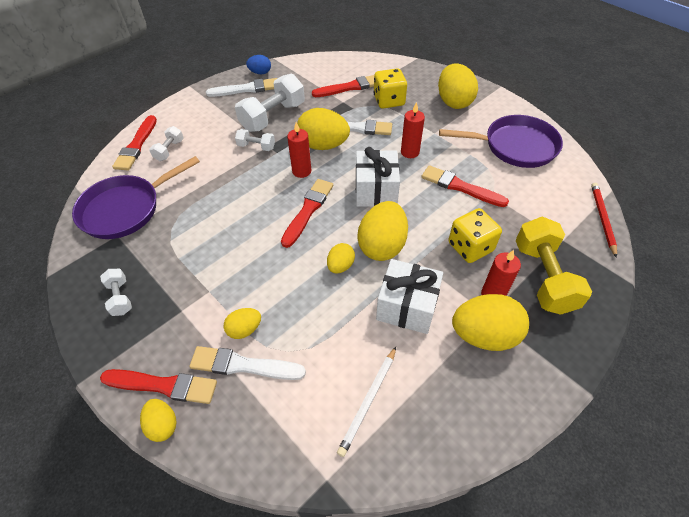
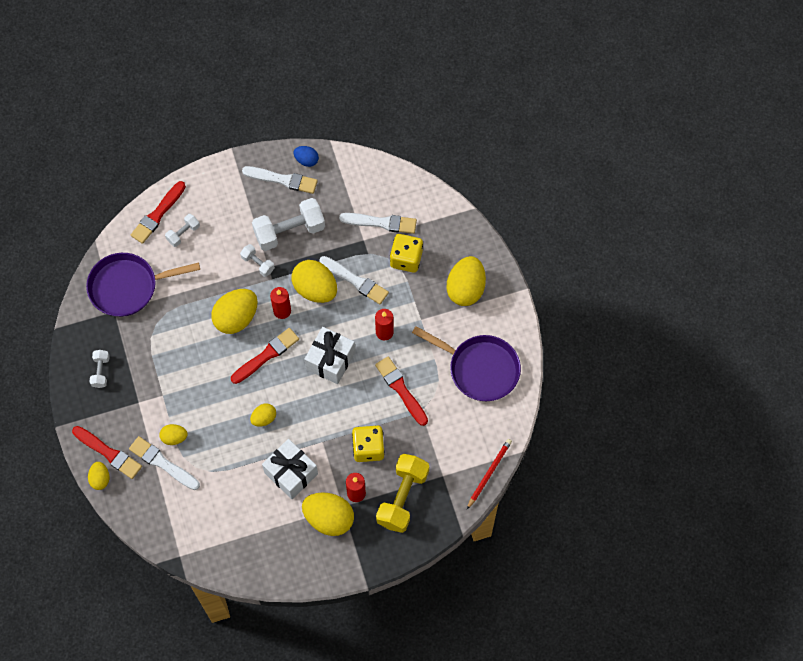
camera: 25 degrees right, 15 degrees up
(350, 87) = (381, 223): red brush -> white brush
(368, 401) = (228, 524): white pencil -> none
(382, 245) = (304, 415): yellow egg -> yellow egg (236, 318)

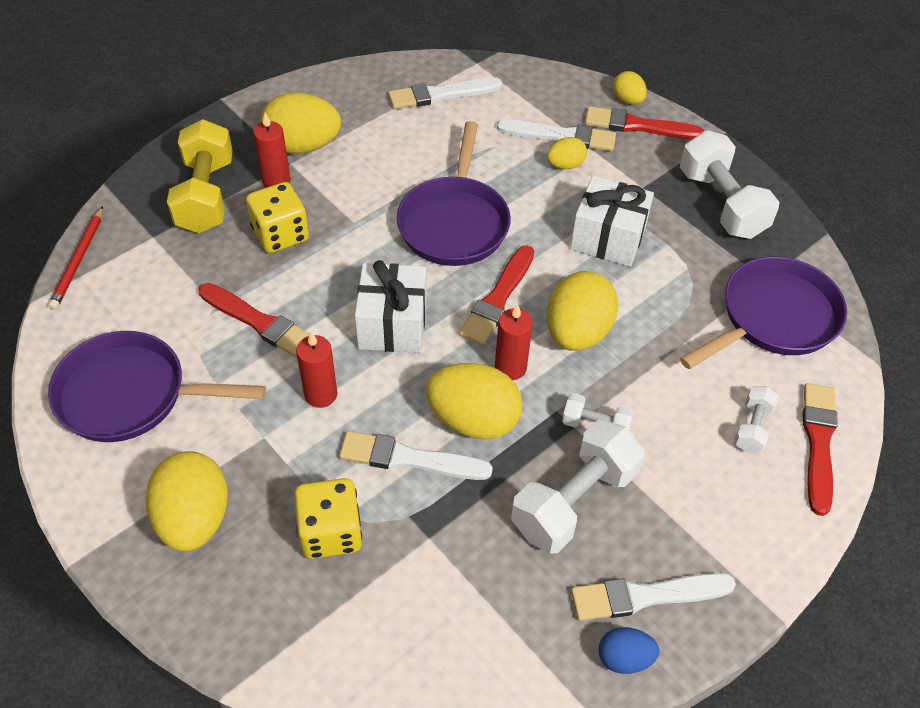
camera: 155 degrees right, 15 degrees down
(101, 371) = (721, 203): white dumbbell -> white dumbbell, size x1.98
(264, 418) = (454, 222): yellow egg -> purple pan
(291, 473) = (380, 175): white gift -> white gift (608, 238)
(381, 223) = (409, 585): white brush -> white brush (441, 95)

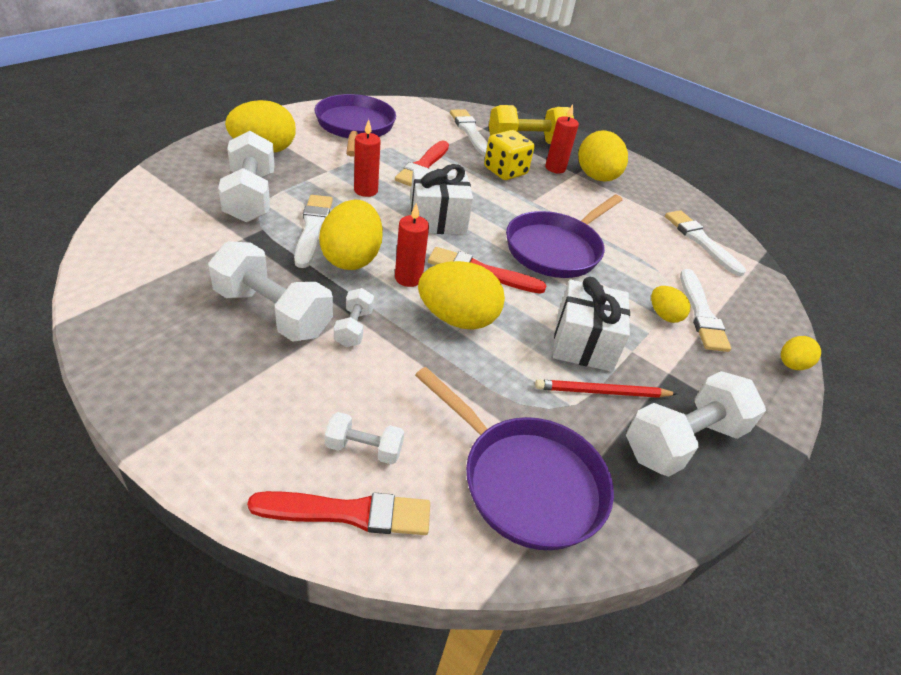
camera: 75 degrees right, 10 degrees down
(78, 260) = (453, 107): red pencil -> red pencil (602, 392)
(330, 532) = (250, 197): yellow dice -> white dumbbell
(454, 222) = (556, 249): purple pan -> purple pan turned 45 degrees counterclockwise
(624, 658) = (113, 338): blue egg -> none
(638, 126) = (757, 372): red brush -> none
(646, 596) = (171, 355): white brush -> white brush (470, 131)

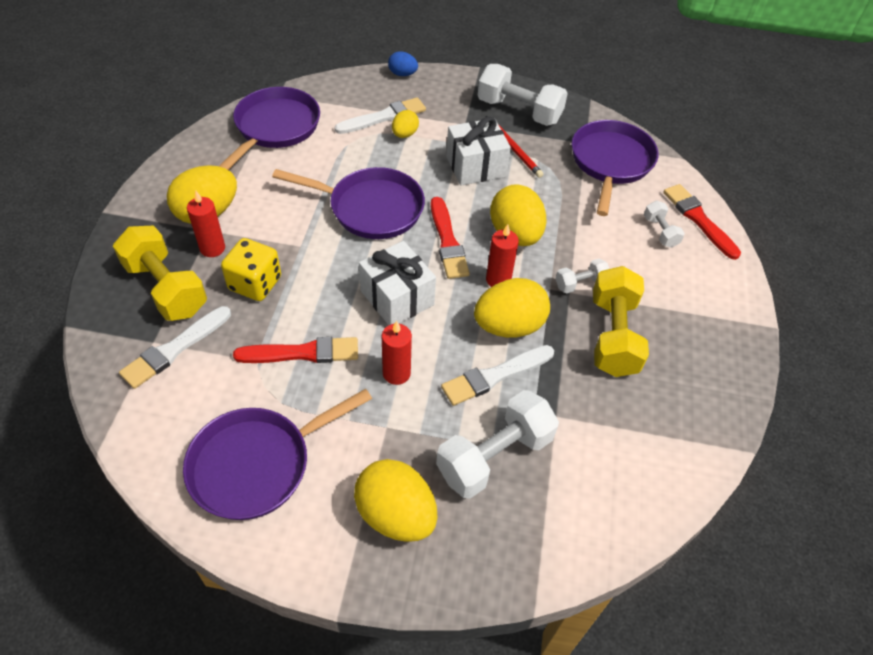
camera: 115 degrees left, 10 degrees up
(273, 312) = (613, 335): white dumbbell -> yellow dumbbell
(701, 241) = (274, 128): white brush -> purple pan
(791, 365) = (402, 74): yellow egg -> blue egg

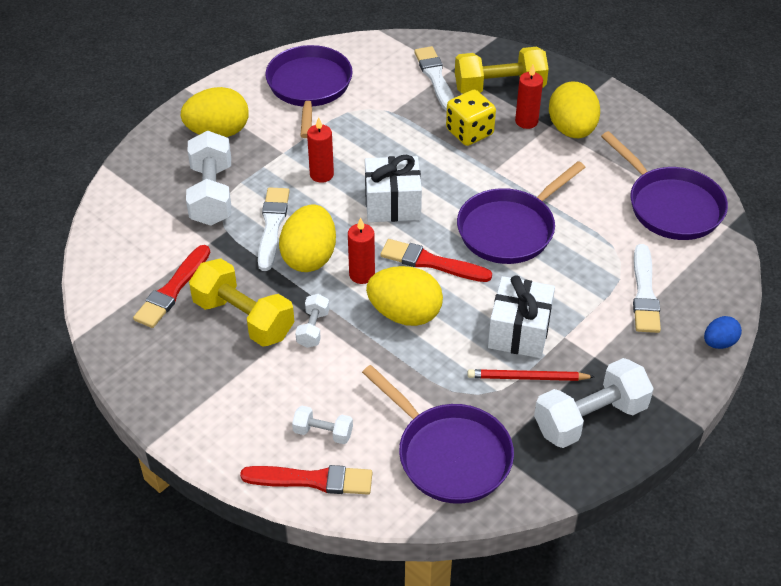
camera: 125 degrees right, 5 degrees down
(302, 353) = (381, 135): red brush -> red brush (172, 289)
(404, 134) = (605, 298): yellow egg -> none

